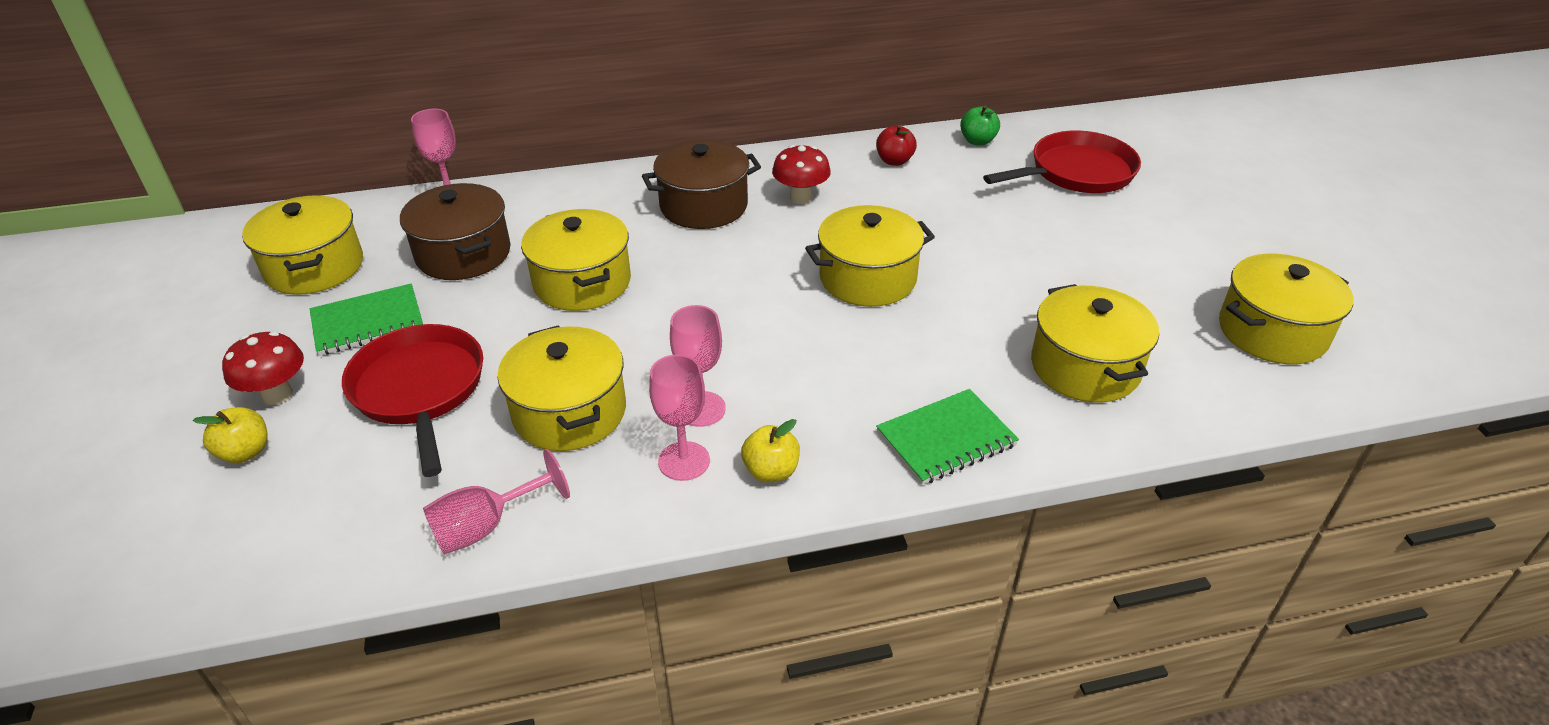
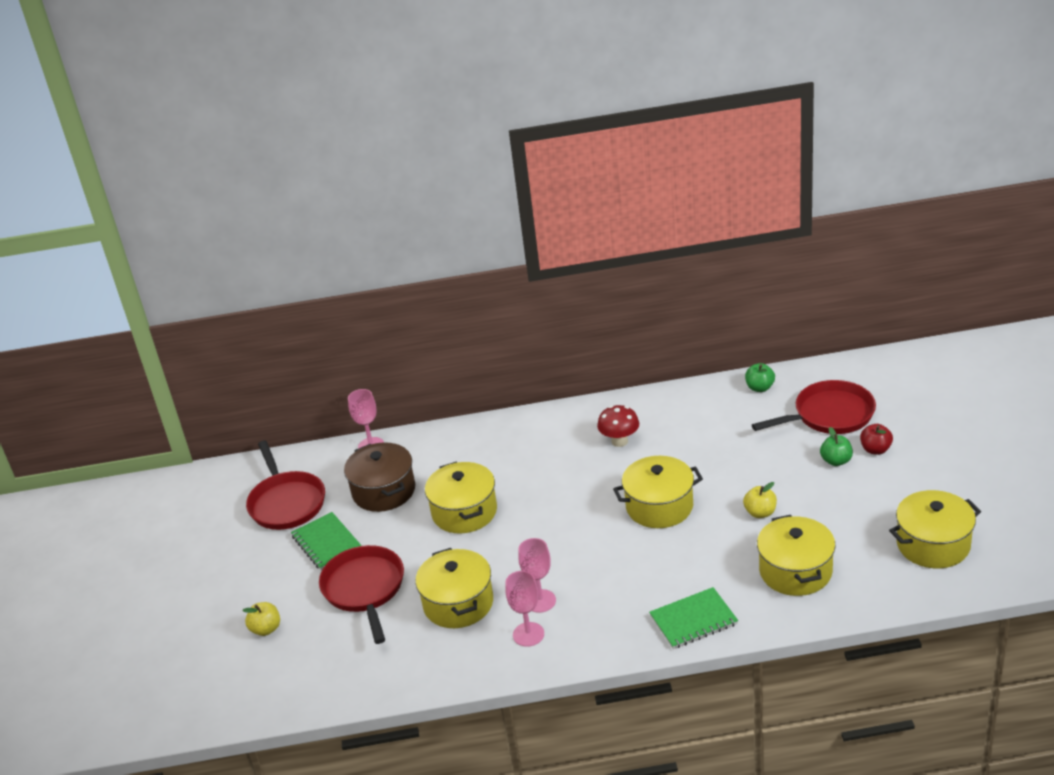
camera: 10 degrees right, 5 degrees down
(277, 394) = (278, 592): red mushroom -> none
(314, 267) = (286, 503): yellow pot -> red pan
(368, 322) = (327, 543): green notebook -> green notebook turned 75 degrees clockwise
(487, 526) = (412, 673): pink goblet -> none
(703, 206) = (549, 449): brown pot -> none
(771, 471) = (581, 640): yellow apple -> yellow apple (760, 513)
(894, 161) = (693, 407): red apple -> red apple (875, 450)
(1101, 225) = (836, 461): none -> green apple

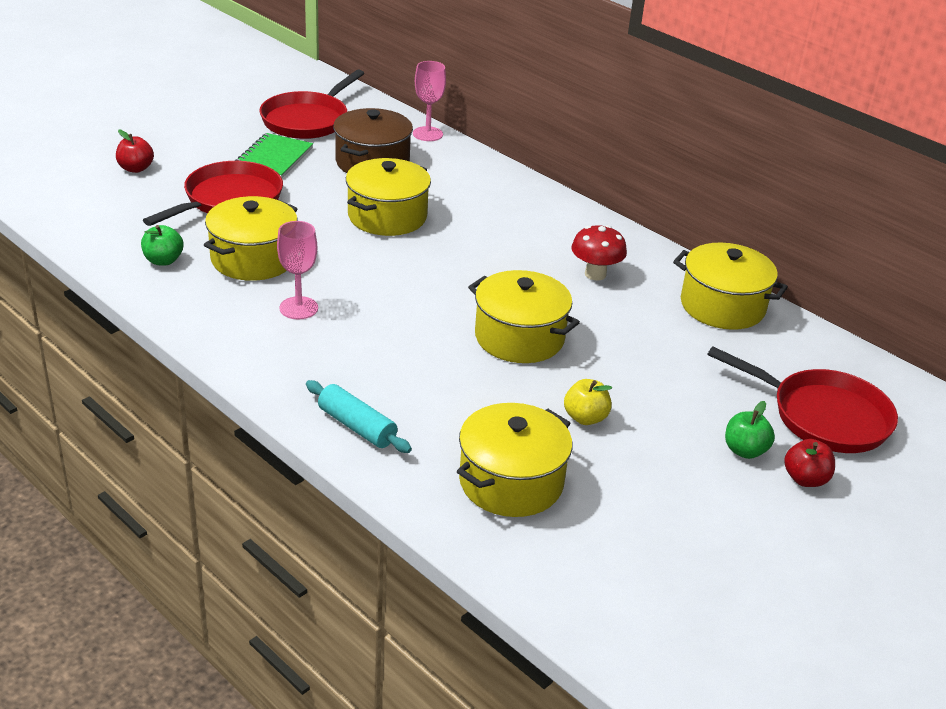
camera: 45 degrees right, 0 degrees up
(266, 629) = (136, 168): yellow apple -> red apple
(528, 634) = (243, 317): pink goblet -> none
(693, 620) = (357, 426): green notebook -> turquoise rolling pin
(759, 388) = (803, 343): green apple -> green apple (163, 260)
(933, 544) = (680, 596): yellow pot -> yellow pot (722, 306)

